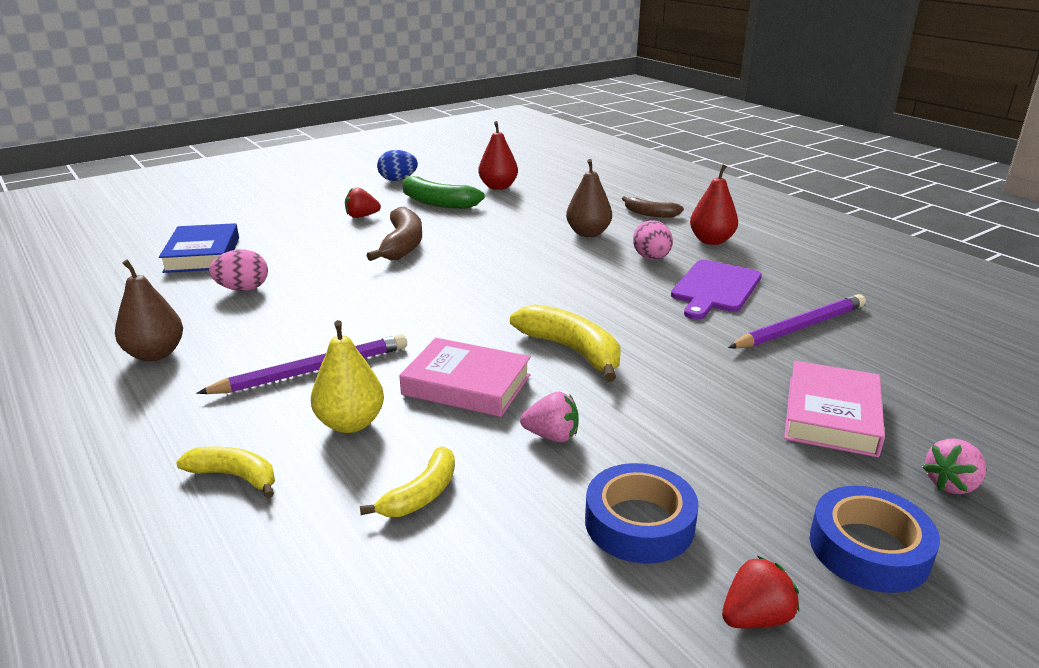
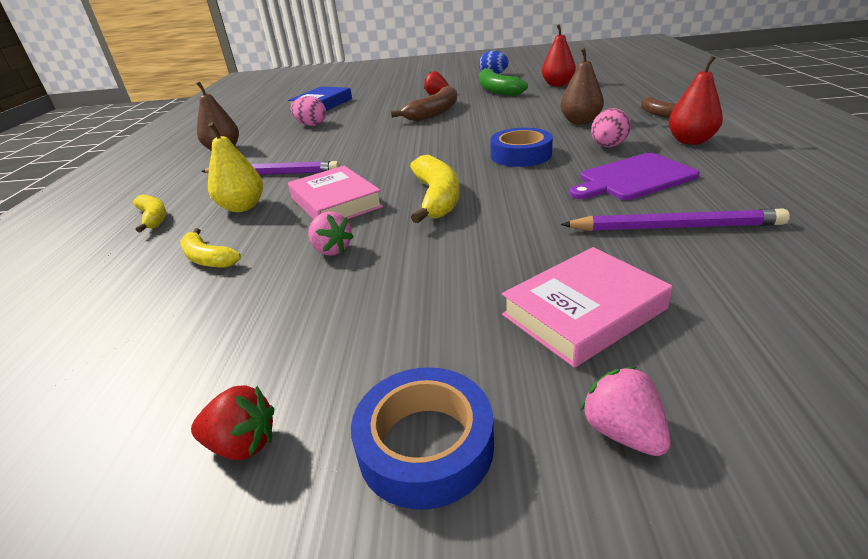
camera: 40 degrees right, 5 degrees up
(421, 494) = (207, 259): yellow banana -> yellow banana turned 60 degrees clockwise
(639, 523) = (287, 330): blue tape -> blue tape (521, 155)
(951, 484) = (622, 431): pink strawberry -> pink strawberry turned 60 degrees clockwise

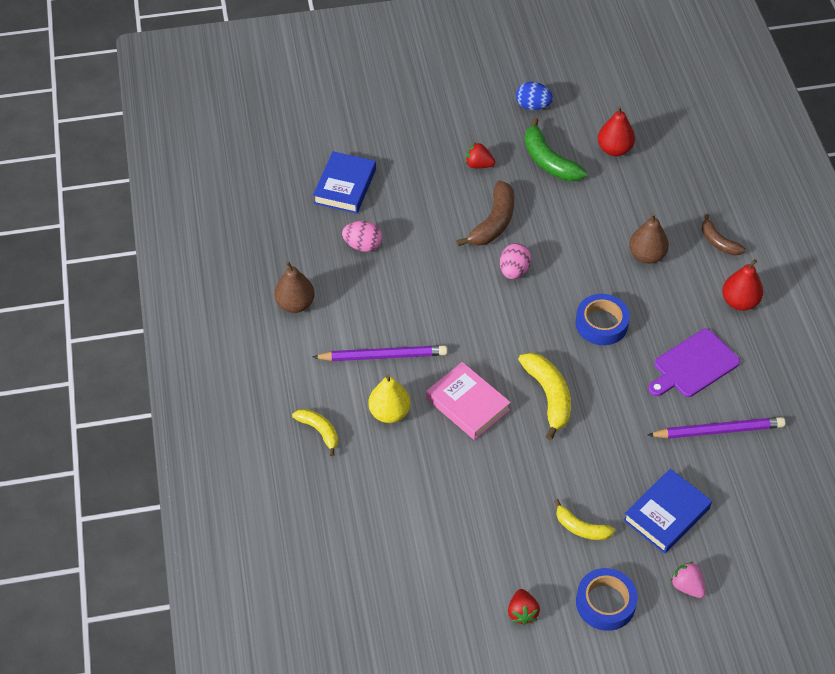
camera: 15 degrees left, 20 degrees up
(207, 259) = (407, 481): yellow banana -> yellow banana (581, 528)
(243, 444) = (522, 613): red strawberry -> red strawberry turned 90 degrees clockwise
(331, 250) = (494, 466): pink strawberry -> none
(584, 312) = (666, 514): pink book -> blue book
(608, 146) = (673, 309): pink egg -> pink egg (514, 271)

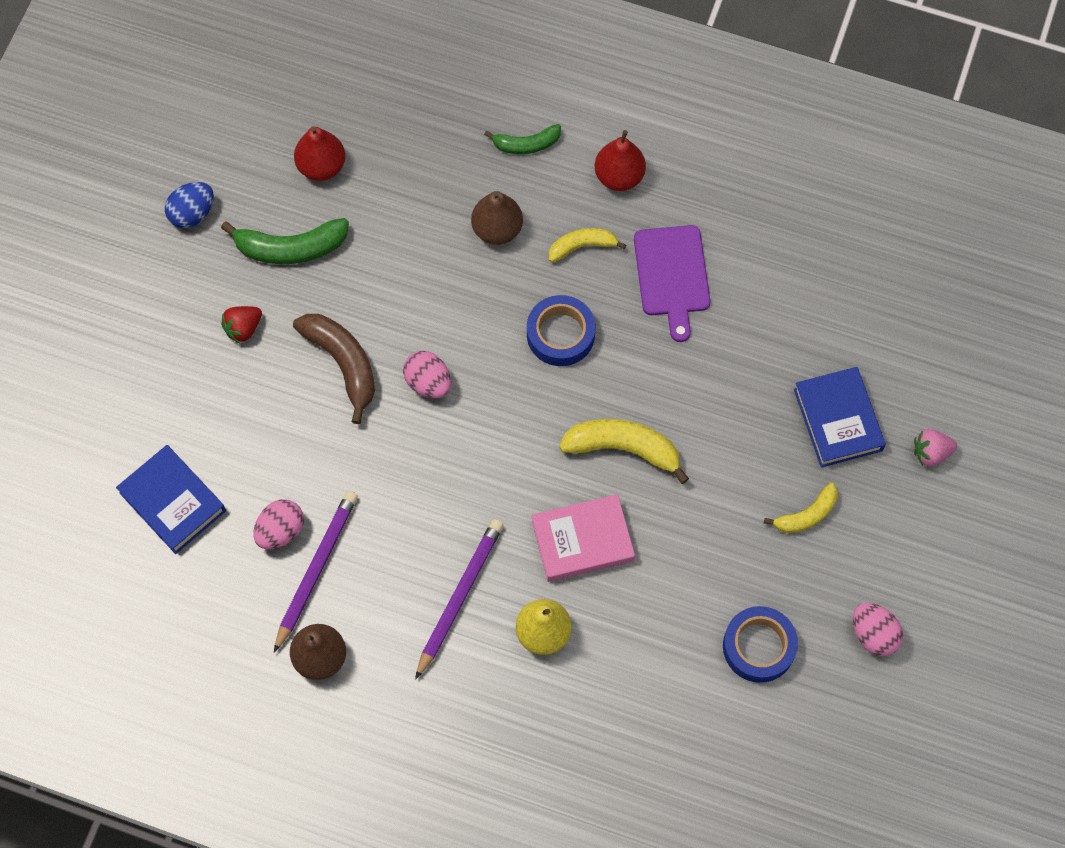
camera: 60 degrees left, 15 degrees up
(319, 431) = (522, 725): yellow banana -> yellow banana (582, 246)
(522, 613) = (873, 635): red strawberry -> pink egg
(605, 603) = (906, 544): blue tape -> blue tape (758, 647)
(718, 242) = (526, 144): brown banana -> green banana
(718, 430) = (767, 304): purple pencil -> purple pencil (316, 569)

